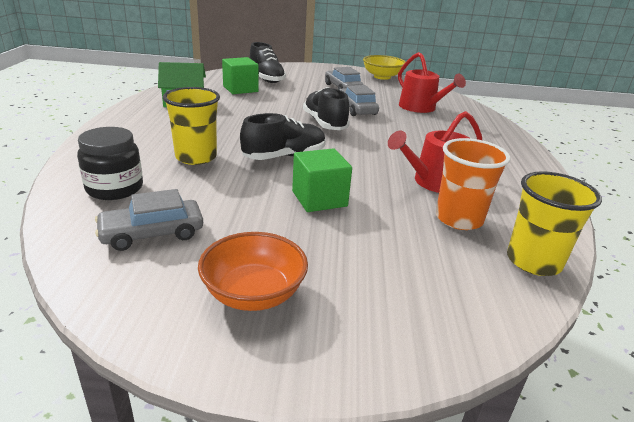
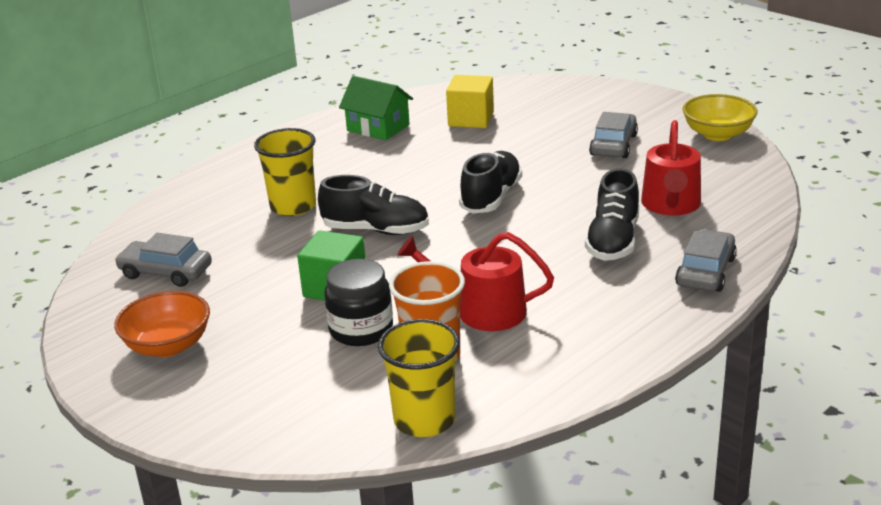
camera: 45 degrees right, 0 degrees up
(115, 188) = (189, 221): black jar -> black jar (361, 330)
(240, 89) = (471, 119): green cube -> yellow cube
(266, 78) = (532, 106): black shoe -> black shoe (613, 241)
(356, 109) = (571, 185): grey car -> grey car (705, 271)

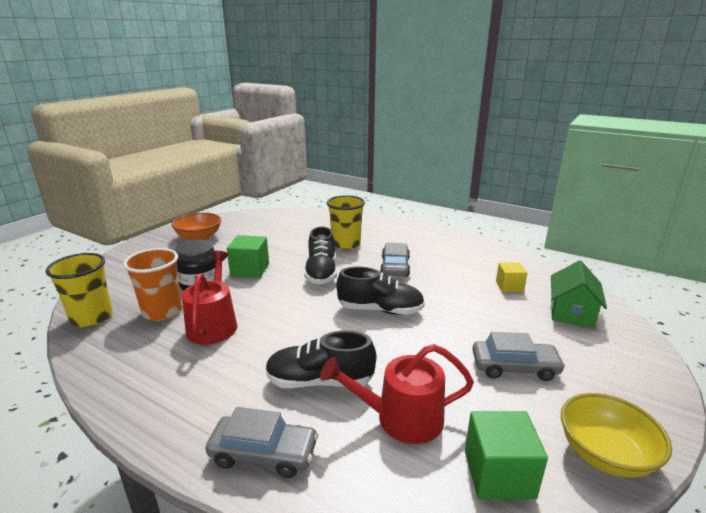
camera: 75 degrees right, 5 degrees down
(165, 272) = (269, 226): grey car -> grey car (395, 266)
(378, 127) = (467, 254): green house -> green house (571, 312)
(471, 119) = (509, 286): yellow cube -> yellow cube, size x0.66
(733, 175) = (498, 474): none -> green cube

